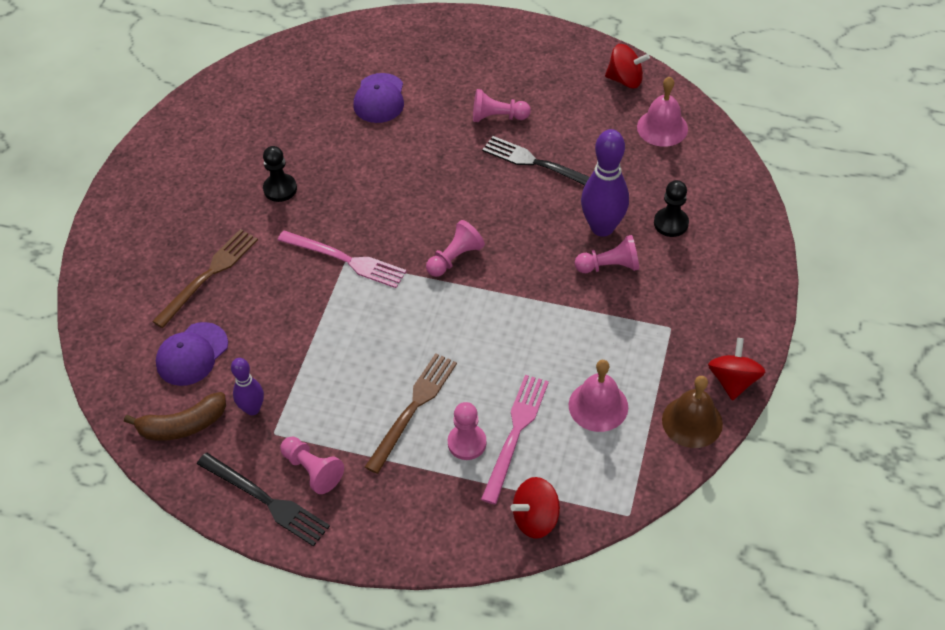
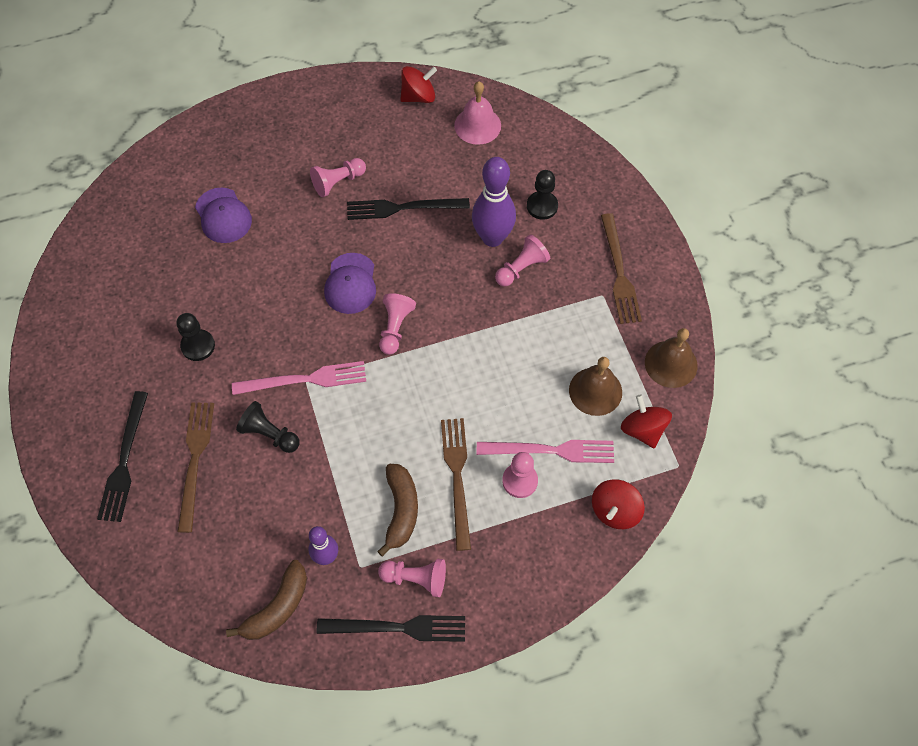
camera: 35 degrees left, 10 degrees up
(155, 246) = (124, 461): none -> black fork
(192, 354) = (236, 540): purple cap -> purple cap (350, 284)
(283, 287) = (269, 434): none -> black pawn
(343, 408) = (401, 510): none -> brown banana
(515, 433) = (551, 451): pink fork -> pink fork turned 105 degrees clockwise
(598, 406) = (595, 391): pink bell -> brown bell
(702, 316) = (619, 272): none -> brown fork
(733, 381) = (676, 313): red spinning top -> red spinning top (643, 429)

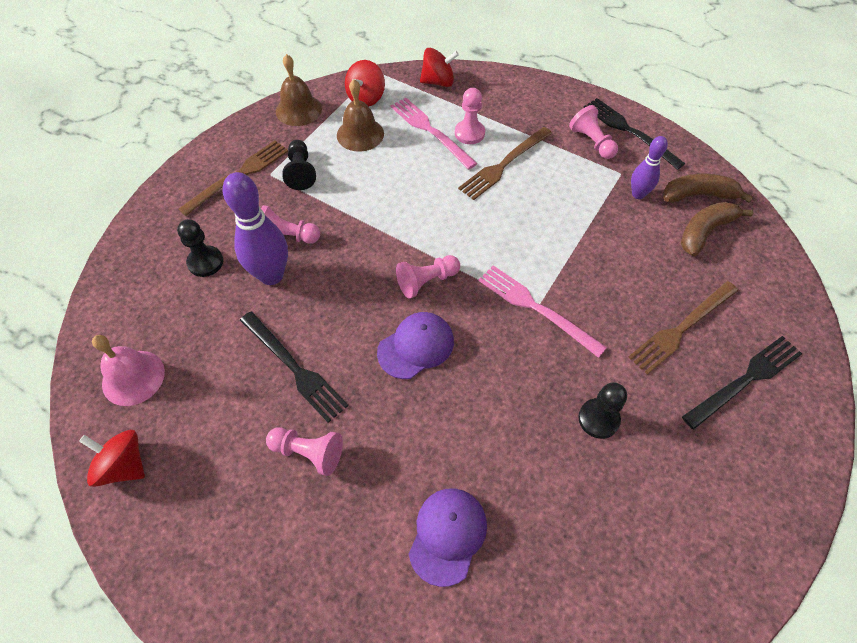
camera: 130 degrees left, 5 degrees down
(269, 434) = (604, 295): black pawn -> black pawn (300, 172)
(401, 510) = (561, 178): brown banana -> brown banana (704, 232)

